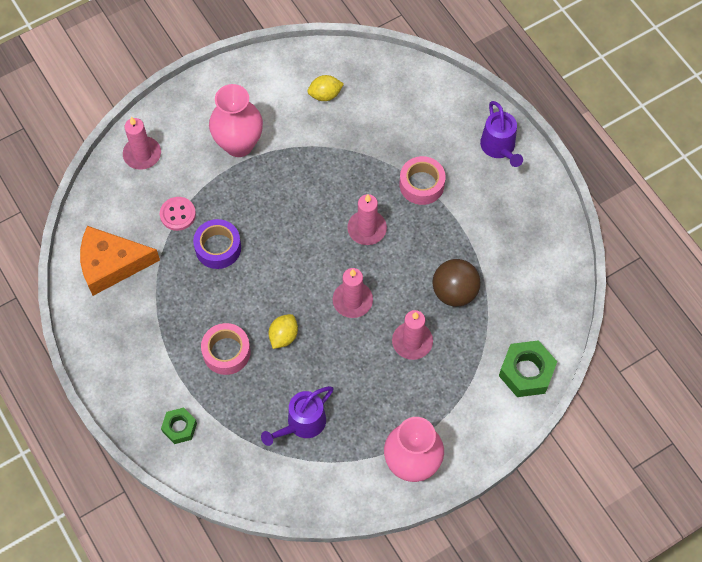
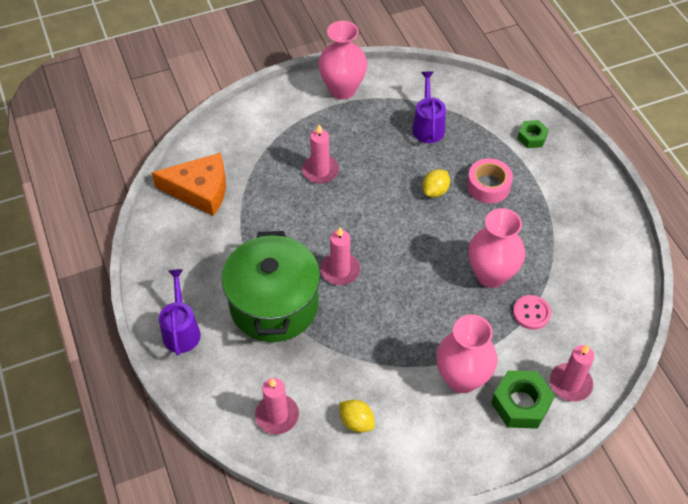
camera: 170 degrees left, 10 degrees down
(111, 264) = (598, 275): orange cheese -> orange cheese (200, 190)
(218, 248) = (491, 275): purple tape -> pink vase
(302, 424) = (428, 126): purple watering can -> purple watering can turned 60 degrees counterclockwise
(325, 95) = (356, 422): yellow lemon -> yellow lemon turned 45 degrees clockwise
(352, 301) = (367, 210): pink candle -> pink candle (277, 415)
(421, 184) = (274, 305): pink tape -> green pot
(454, 292) = (271, 204): brown ball -> none
(526, 372) = (229, 136): green nut -> green nut (521, 404)

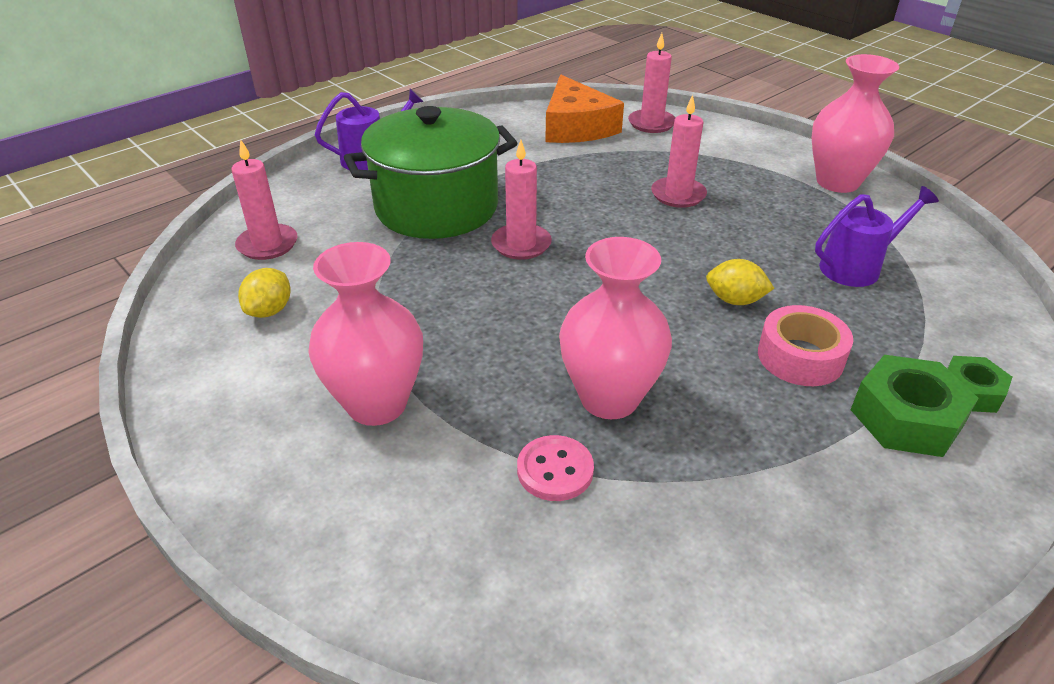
camera: 70 degrees right, 15 degrees down
(521, 404) = (344, 493): green nut -> green nut (906, 418)
(570, 383) = (413, 566): pink candle -> pink candle (651, 123)

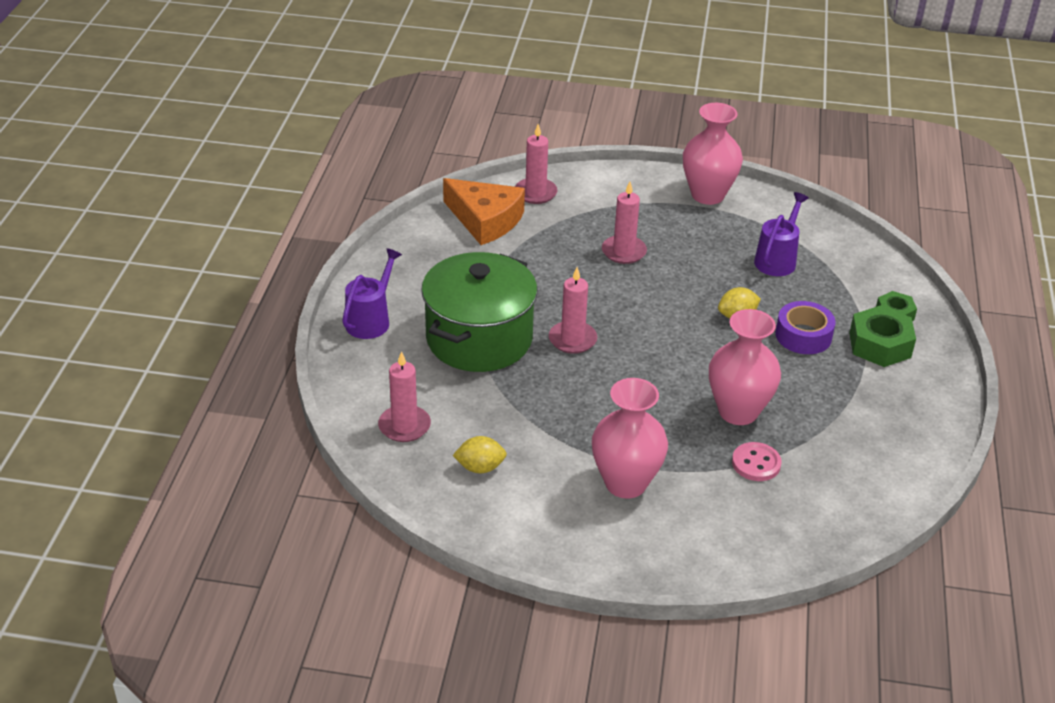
camera: 40 degrees left, 0 degrees up
(270, 310) = (480, 467): yellow lemon -> yellow lemon turned 75 degrees counterclockwise
(800, 357) = (803, 336): pink tape -> purple tape

